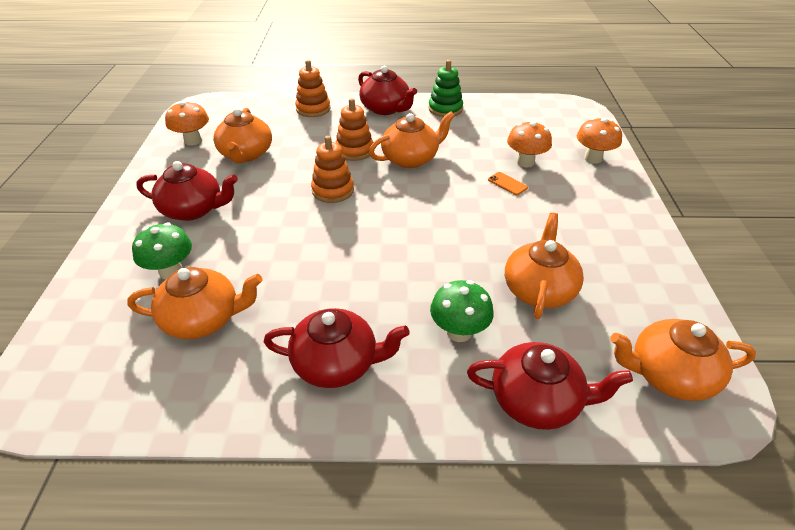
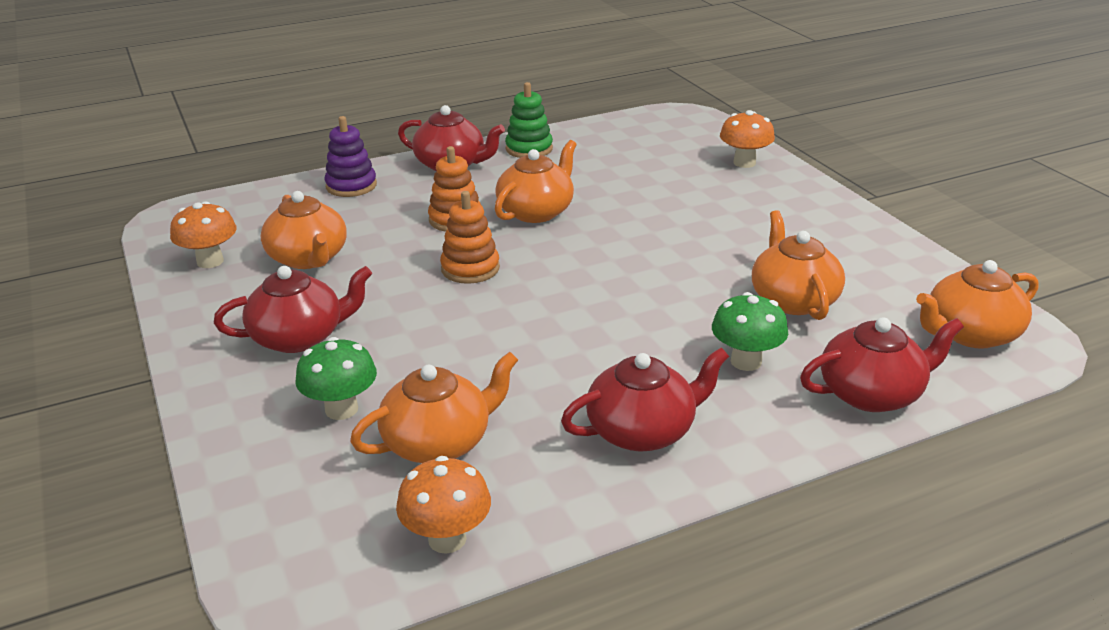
camera: 25 degrees left, 10 degrees down
(313, 109) = (351, 186): orange stacking toy -> purple stacking toy
(507, 184) = (673, 210): orange phone -> none
(525, 162) = (674, 184): orange mushroom -> orange mushroom (447, 539)

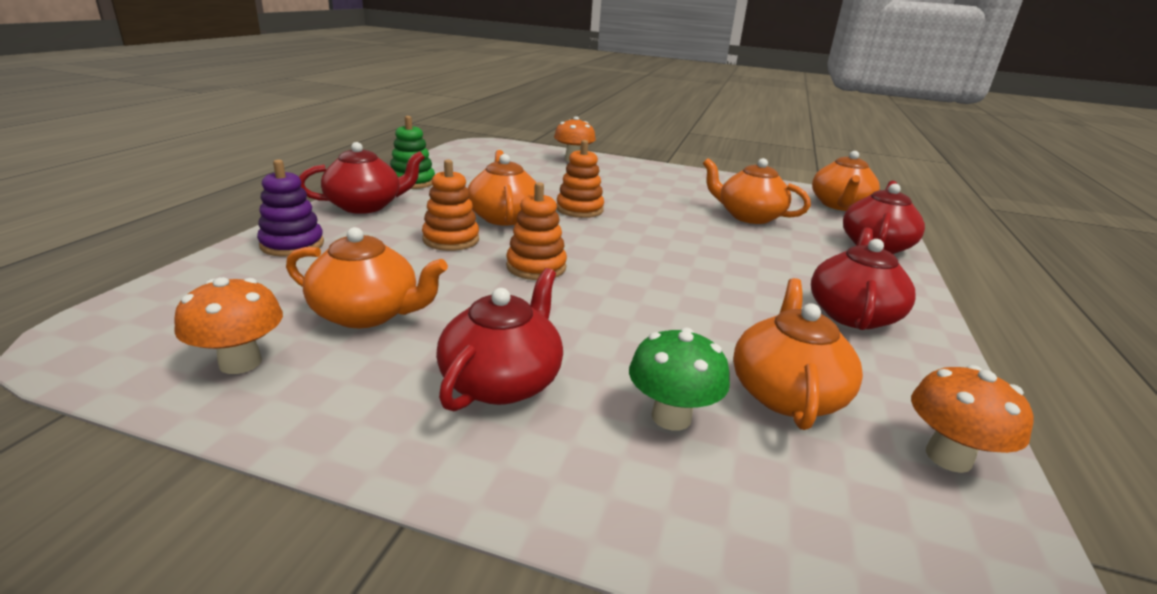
camera: 50 degrees left, 5 degrees down
(620, 227) = (579, 209): none -> orange stacking toy
(746, 361) = (802, 254): green mushroom -> none

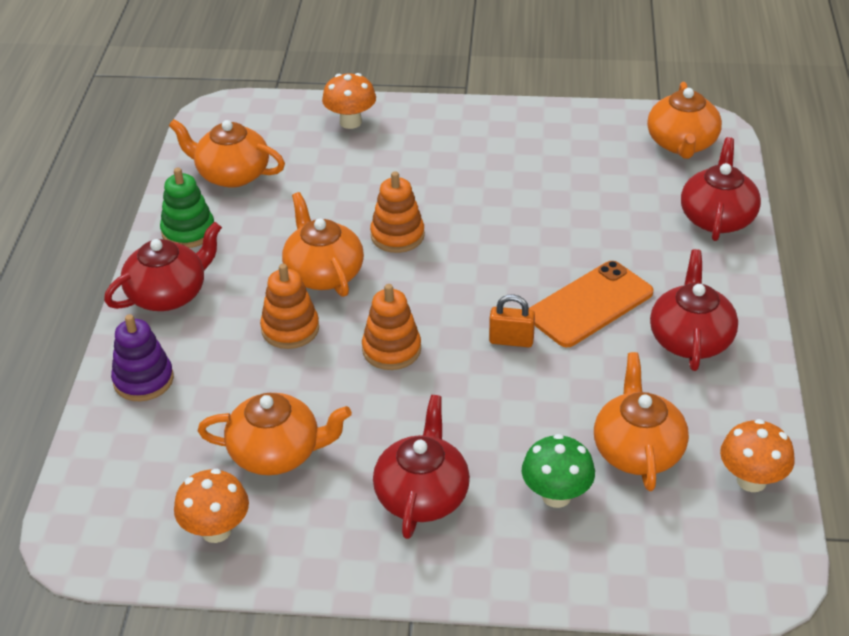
camera: 10 degrees left, 15 degrees up
(658, 282) = (511, 340): none -> orange padlock
(745, 273) = (589, 304): none -> orange phone
(748, 216) = (582, 197): orange teapot -> orange teapot (231, 174)

